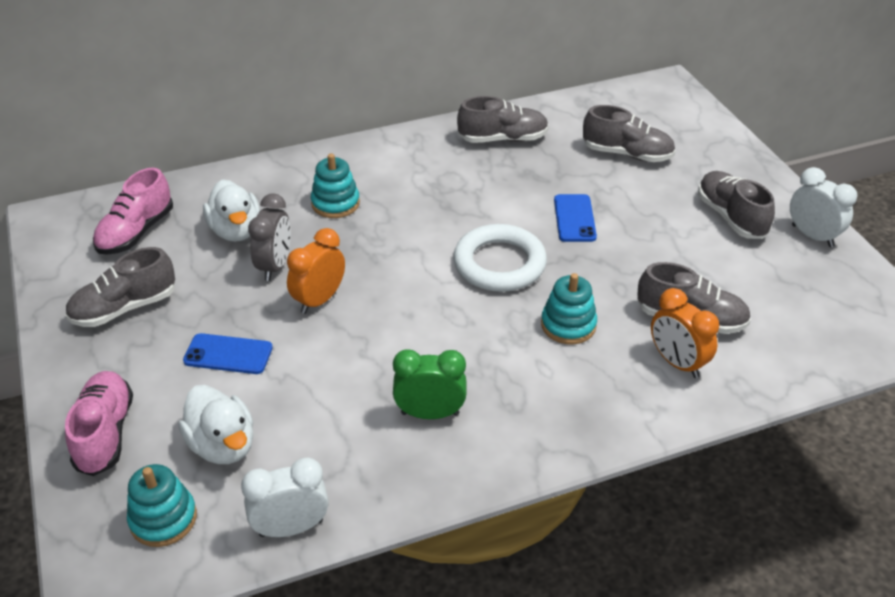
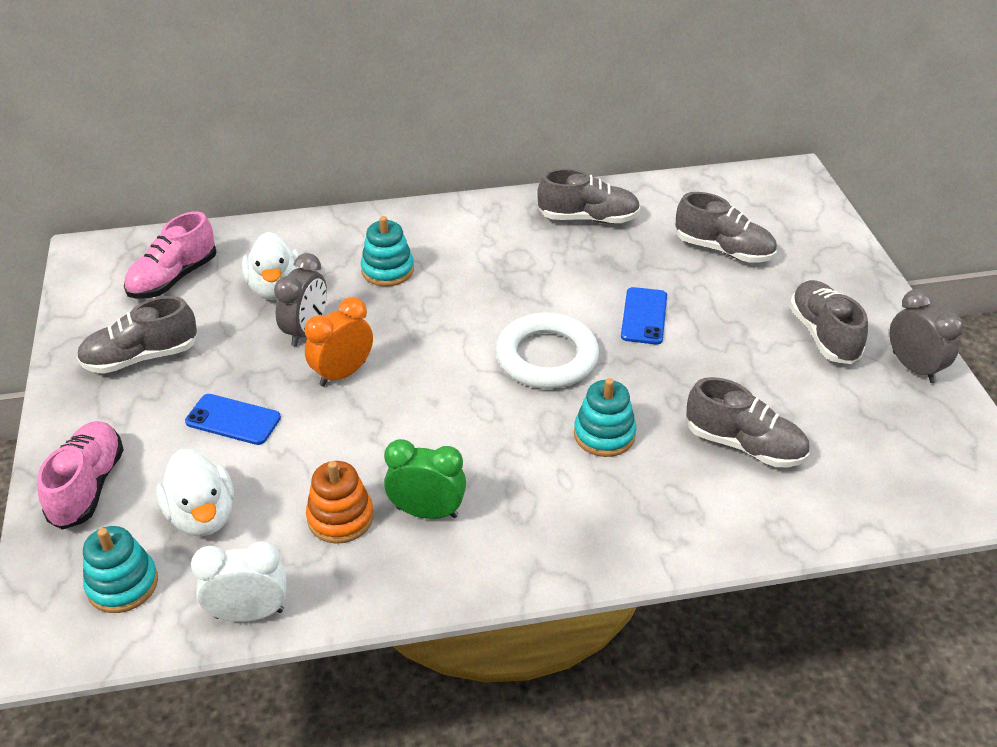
camera: 10 degrees right, 0 degrees up
(352, 429) = (340, 518): none -> orange stacking toy
(677, 363) = (715, 492): orange clock -> none
(812, 236) = (913, 367): white clock -> grey clock

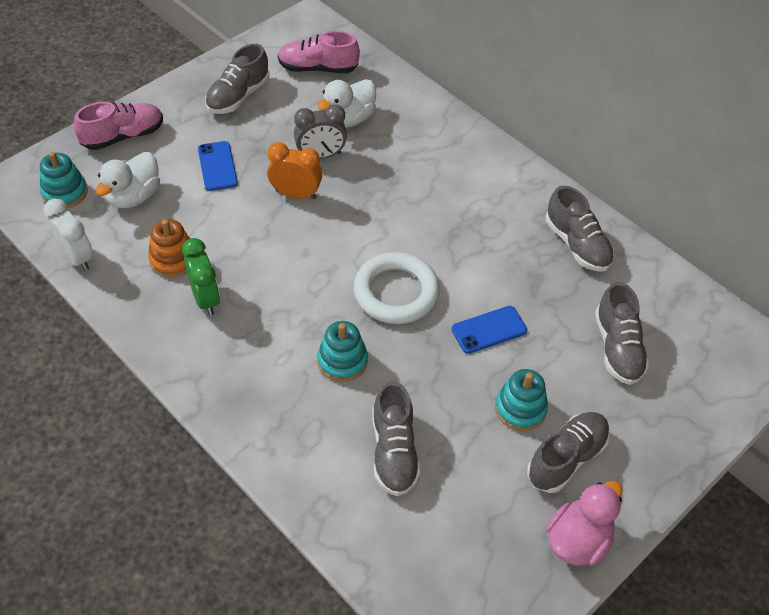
camera: 55 degrees right, 10 degrees up
(141, 357) = (238, 96): grey shoe -> grey shoe turned 90 degrees counterclockwise
(387, 270) = (414, 163): turquoise stacking toy -> turquoise stacking toy (520, 409)
(913, 367) = (578, 540): grey clock -> pink duck

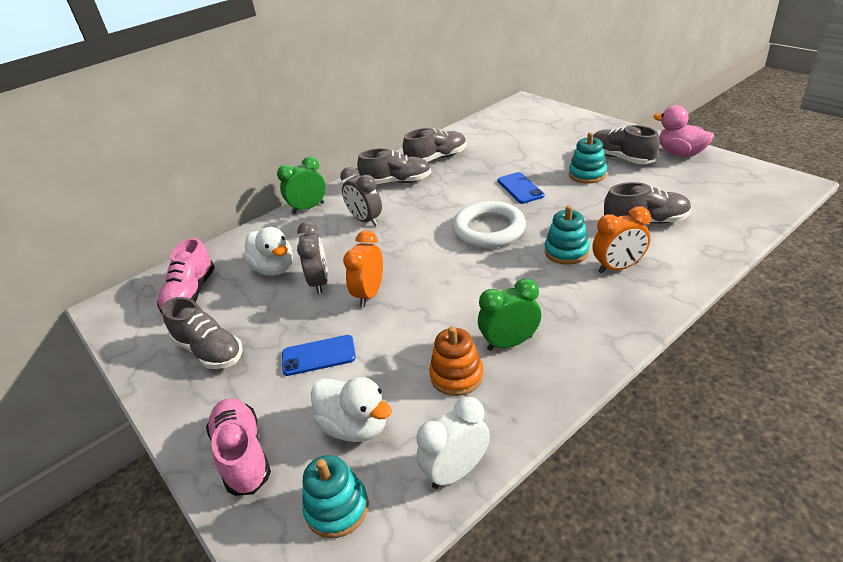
camera: 80 degrees left, 15 degrees down
(305, 404) = (618, 267): none -> orange clock
(429, 182) = (365, 220): none -> grey clock
(461, 130) = (308, 208): none -> green clock
(617, 348) = (526, 144): grey shoe -> grey shoe (397, 182)

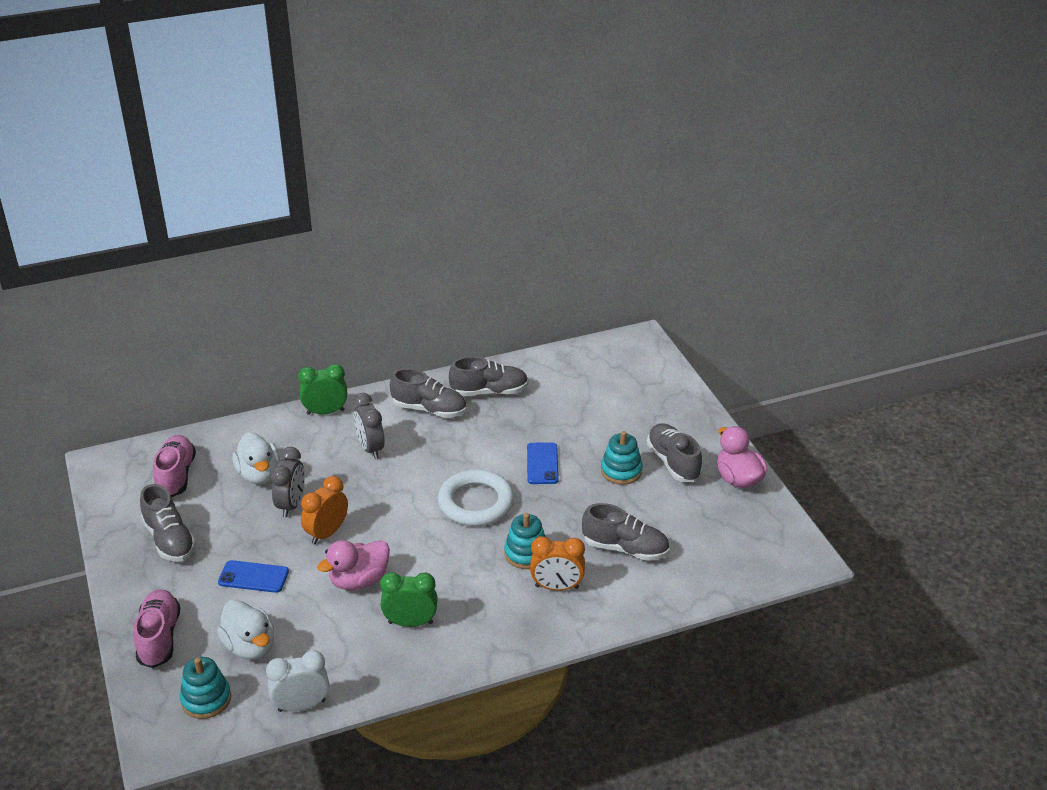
camera: 15 degrees right, 0 degrees up
(191, 294) = (176, 476): pink shoe -> pink shoe turned 150 degrees clockwise
(429, 323) = (359, 580): none -> pink duck
(456, 375) = (350, 634): orange stacking toy -> none

